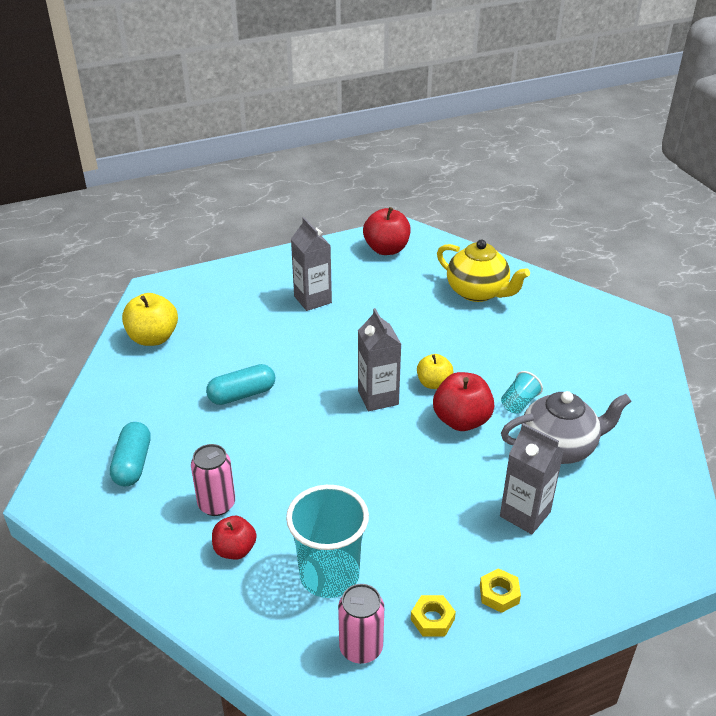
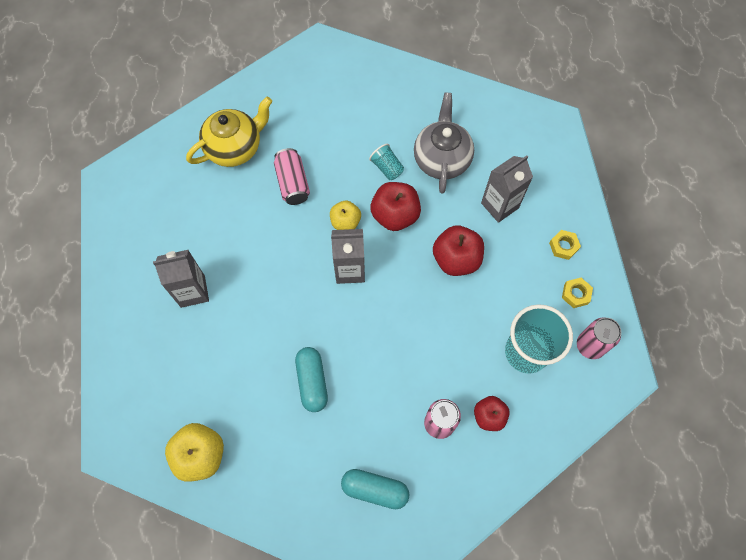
camera: 75 degrees left, 30 degrees up
(386, 249) = (135, 203): red apple -> red apple (456, 259)
(459, 337) = (292, 183): none -> pink can

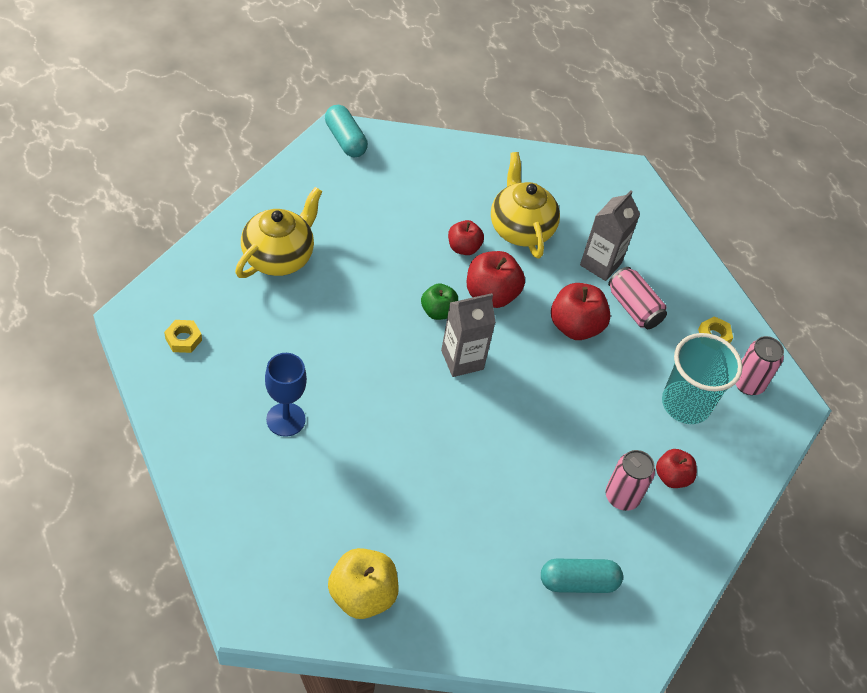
camera: 25 degrees left, 15 degrees down
(192, 291) = (285, 419): grey carton -> blue goblet
(292, 183) = (362, 282): pink can -> pink can (633, 308)
(312, 382) = (464, 486): turquoise capsule -> turquoise capsule (345, 140)
(345, 222) = (438, 311): yellow apple -> green apple
(387, 168) = (463, 248): turquoise cup -> red apple
(441, 159) = (520, 228): grey teapot -> yellow teapot
(563, 246) = (683, 292): yellow nut -> yellow nut (183, 339)

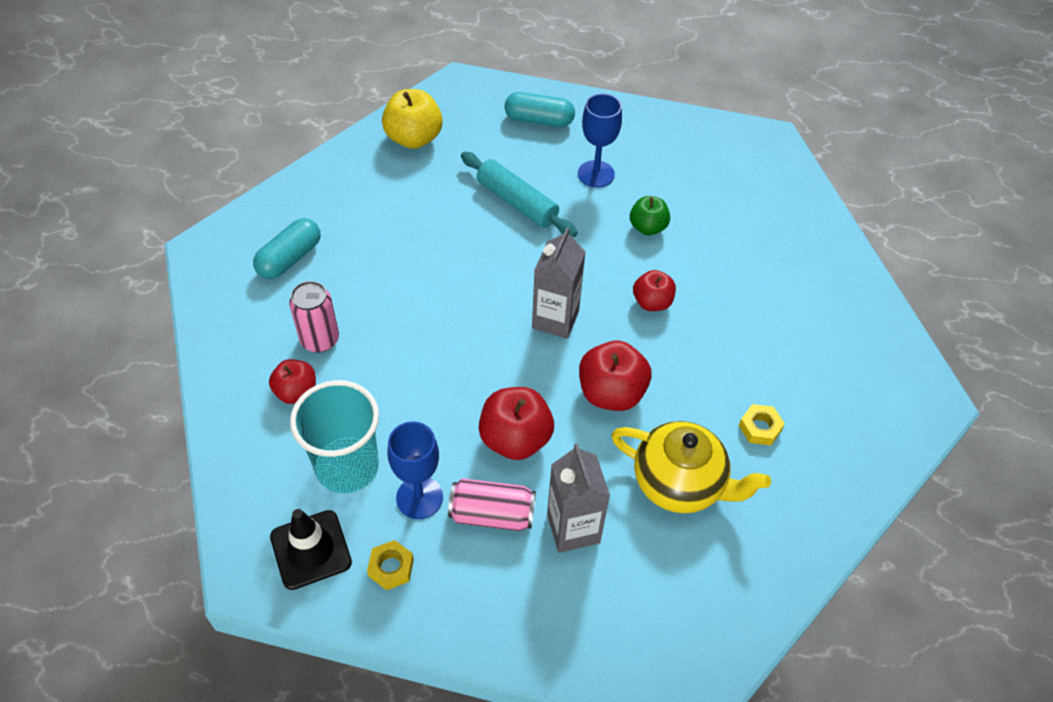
camera: 135 degrees right, 0 degrees up
(183, 339) = (725, 155): yellow nut -> yellow nut (760, 428)
(279, 256) = (777, 258): yellow teapot -> none
(345, 140) = (919, 401): turquoise capsule -> turquoise capsule (539, 120)
(369, 457) = (517, 202): none -> turquoise rolling pin
(438, 311) = (624, 336): green apple -> green apple (647, 227)
(463, 248) = (689, 410): red apple -> red apple (652, 302)
(662, 351) = (419, 497): none -> blue goblet
(748, 384) = (311, 549): pink can -> black traffic cone

